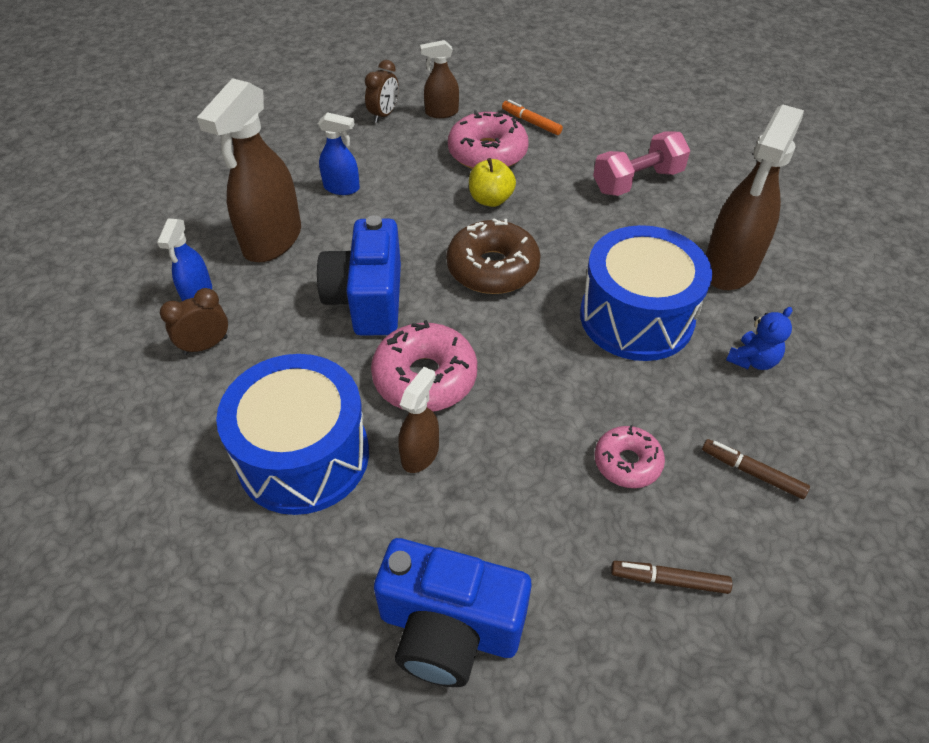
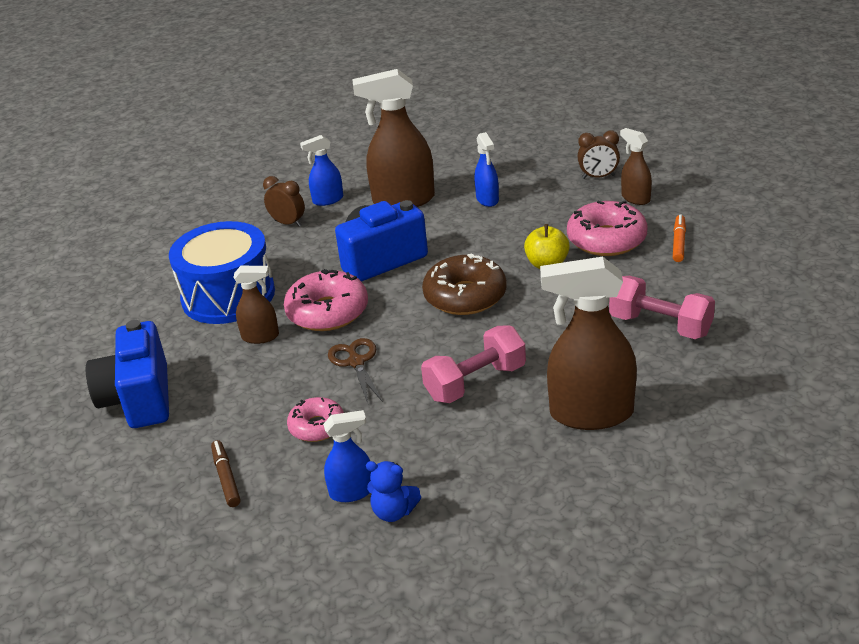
camera: 65 degrees right, 15 degrees down
(537, 389) = (356, 362): none -> brown scissors
(636, 317) = (475, 382): blue drum -> pink dumbbell
(752, 360) = (480, 459): blue teddy bear -> blue teddy bear (394, 512)
(752, 472) = (352, 492): brown marker -> blue spray bottle

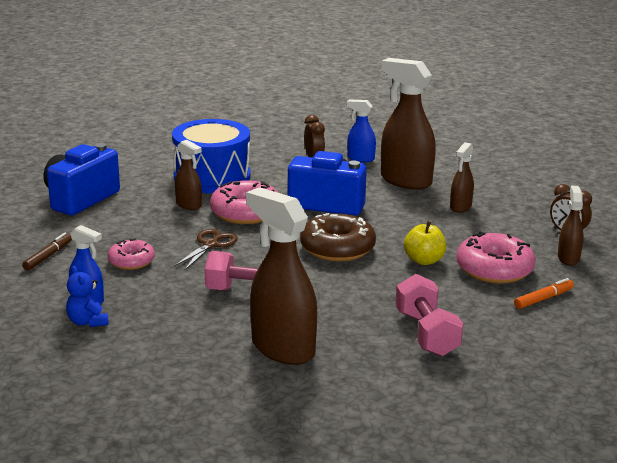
camera: 40 degrees right, 10 degrees down
(487, 199) = (460, 207): blue spray bottle -> brown spray bottle

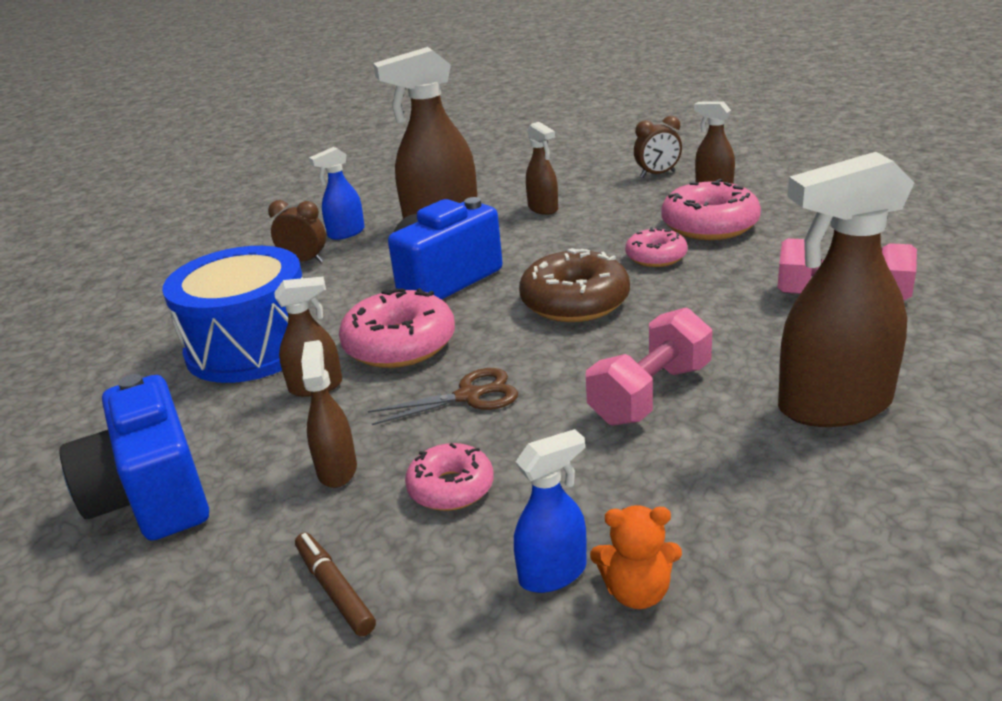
camera: 55 degrees left, 5 degrees up
(87, 322) = (637, 592): blue teddy bear -> orange teddy bear
(126, 231) = (337, 469): none -> brown spray bottle
(210, 245) = (469, 396): brown scissors -> brown scissors turned 105 degrees clockwise
(424, 260) = (656, 257): yellow apple -> pink donut
(543, 299) = (795, 217): orange marker -> none

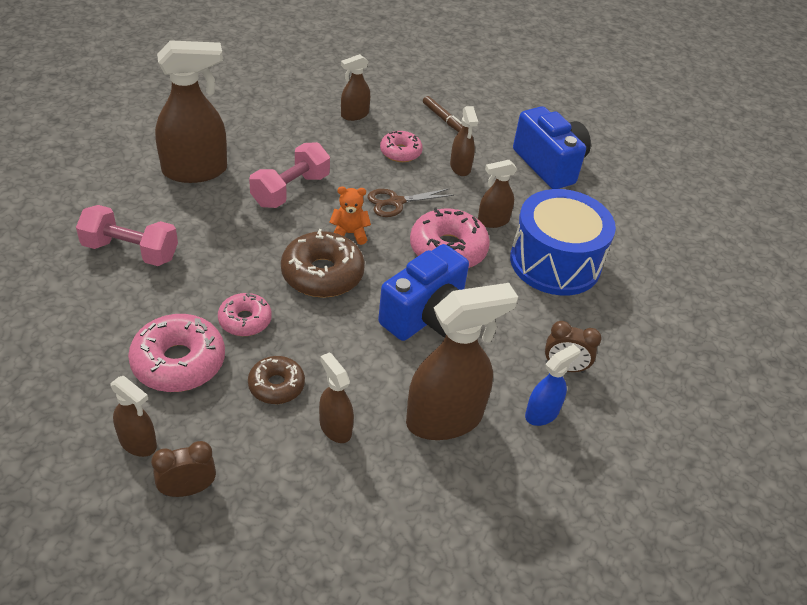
camera: 170 degrees right, 15 degrees up
(553, 573) = (354, 115): blue spray bottle -> brown spray bottle
(604, 223) = (276, 385): none -> brown donut
(637, 592) = (322, 106): orange teddy bear -> orange teddy bear (349, 233)

